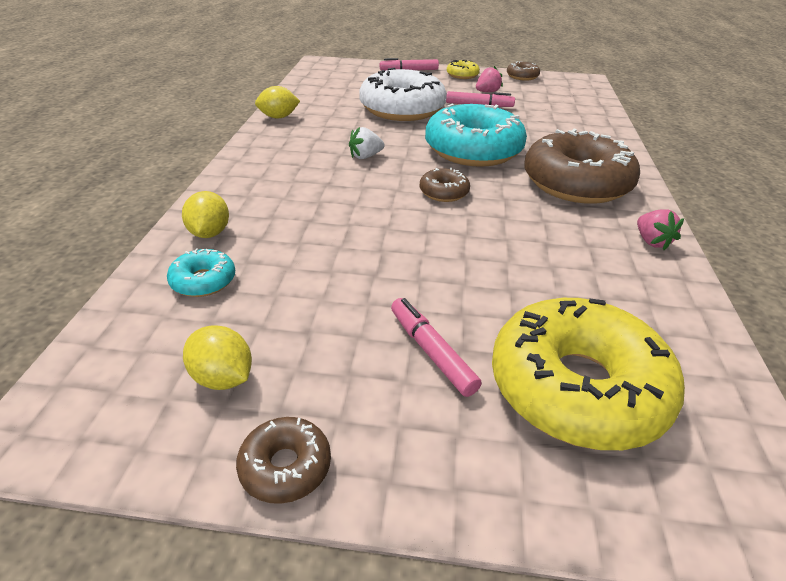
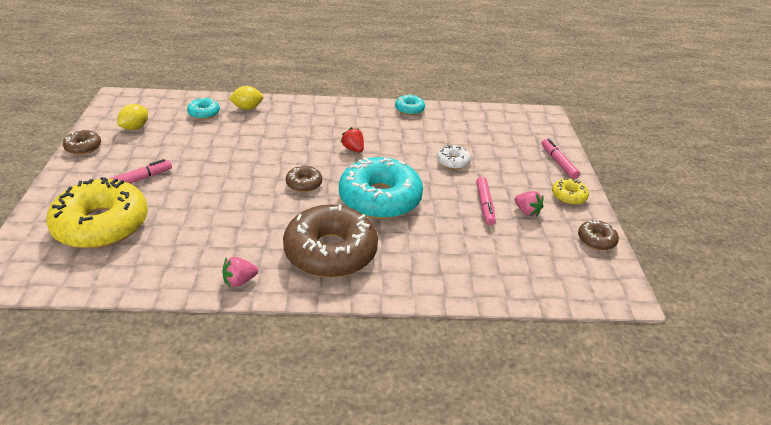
camera: 80 degrees right, 0 degrees up
(278, 117) = (409, 109): yellow lemon -> turquoise donut
(365, 156) = (353, 149): white strawberry -> red strawberry
(402, 109) = (453, 162): white donut -> white donut, size x0.44

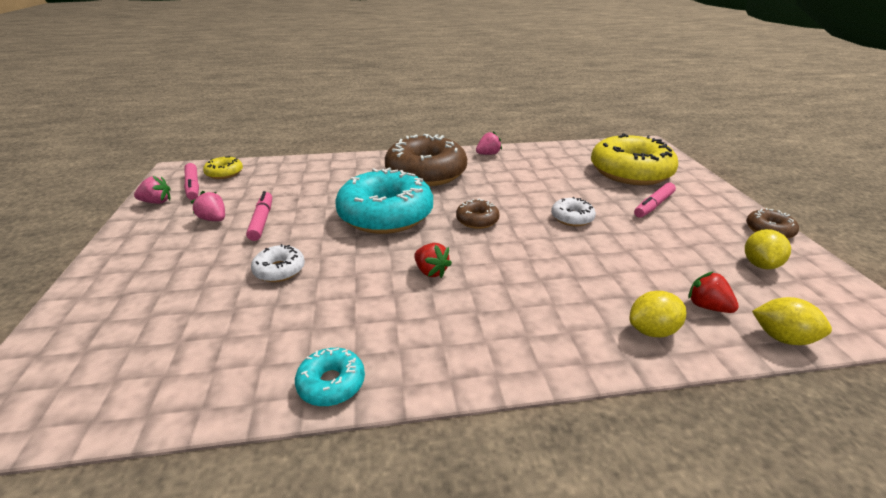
camera: 175 degrees right, 5 degrees down
(186, 98) = (782, 337): none -> yellow lemon
(204, 113) = (707, 306): turquoise donut -> red strawberry
(224, 176) = (572, 218): none -> white donut
(558, 162) = (100, 290): pink marker -> pink marker (193, 186)
(568, 196) = (140, 241): yellow donut -> yellow donut (224, 173)
(596, 240) = (157, 202): brown donut -> pink strawberry

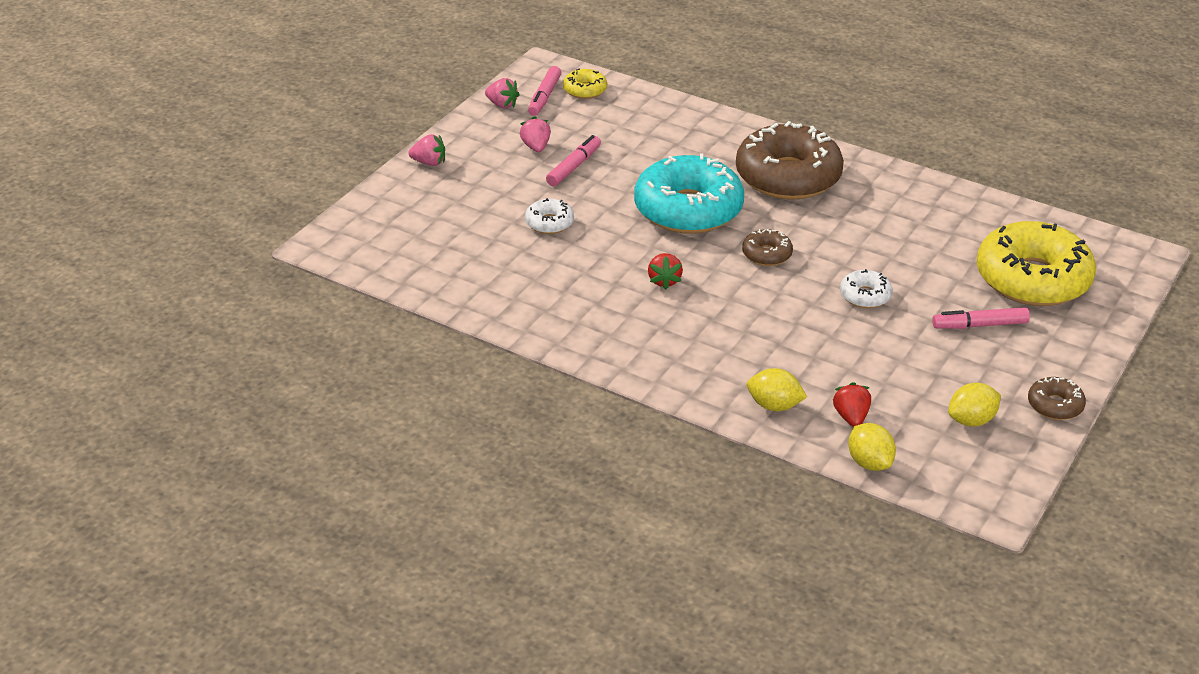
camera: 40 degrees right, 5 degrees up
(331, 383) = (515, 320): turquoise donut -> none
(488, 154) = (896, 180): pink strawberry -> pink strawberry (429, 163)

